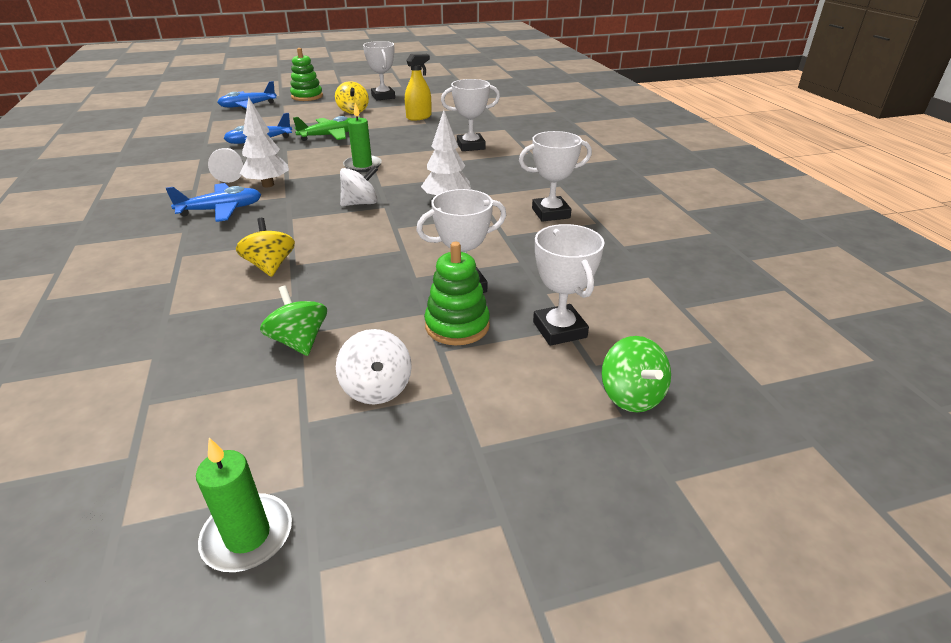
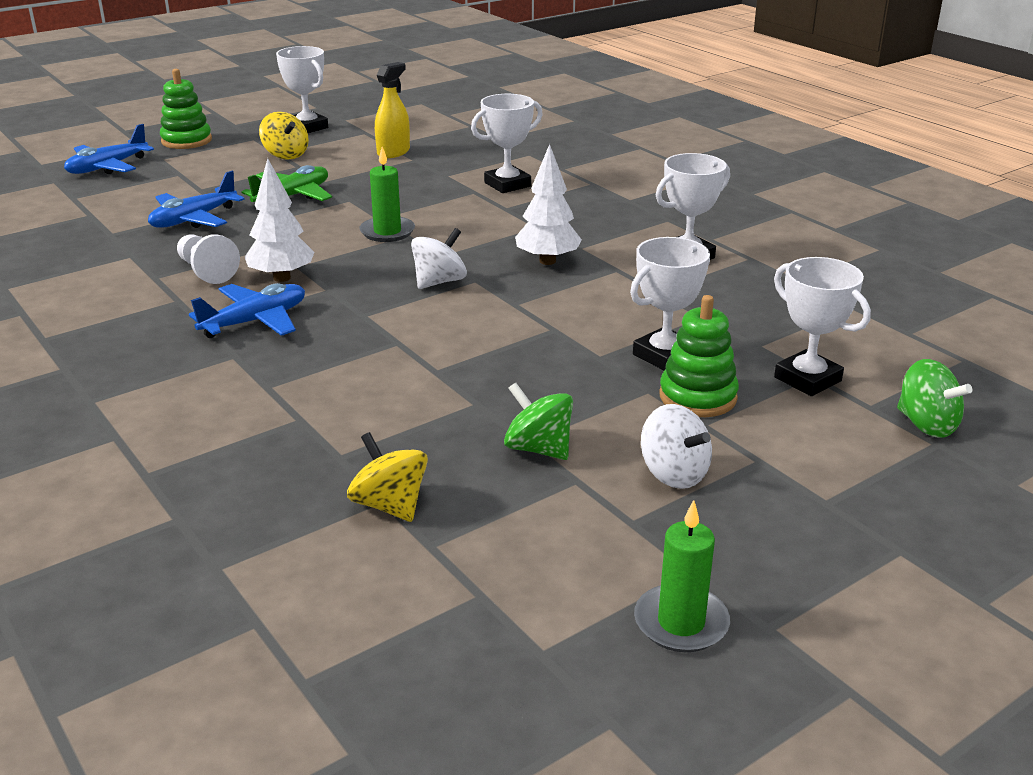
camera: 20 degrees left, 5 degrees down
(270, 266) = (407, 377): yellow spinning top -> yellow spinning top (390, 505)

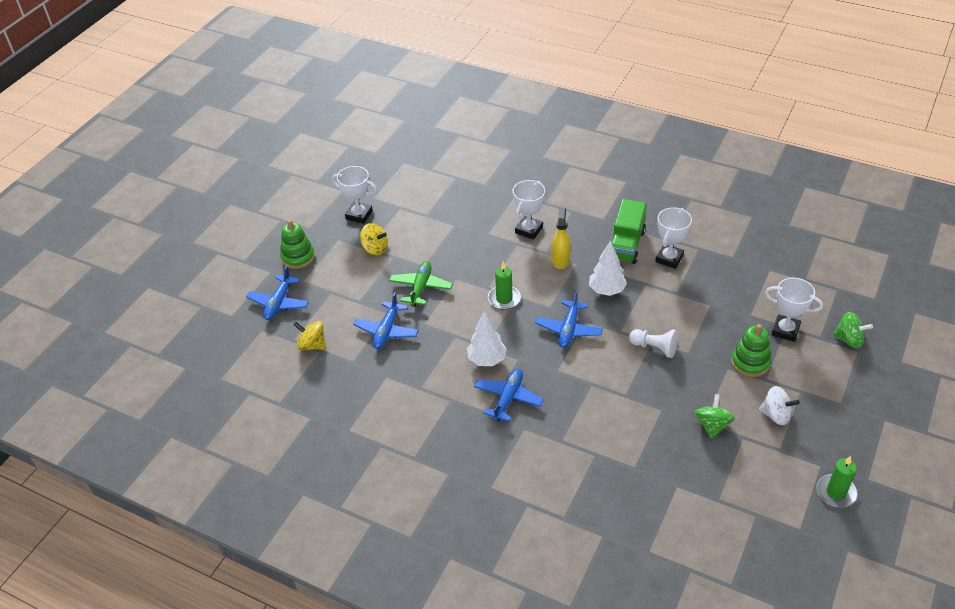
camera: 25 degrees left, 15 degrees up
(206, 271) = (442, 371): white pawn -> white pawn (654, 348)
(390, 505) = (682, 486): yellow spinning top -> yellow spinning top (312, 345)
(393, 152) = (436, 222): yellow spray bottle -> yellow spray bottle (560, 260)
(439, 282) = (568, 329): white spinning top -> blue plane
(538, 449) = (712, 425): green spinning top -> green spinning top turned 90 degrees clockwise
(634, 228) = (626, 245): none -> green truck
(664, 355) = (716, 340): white trophy -> none

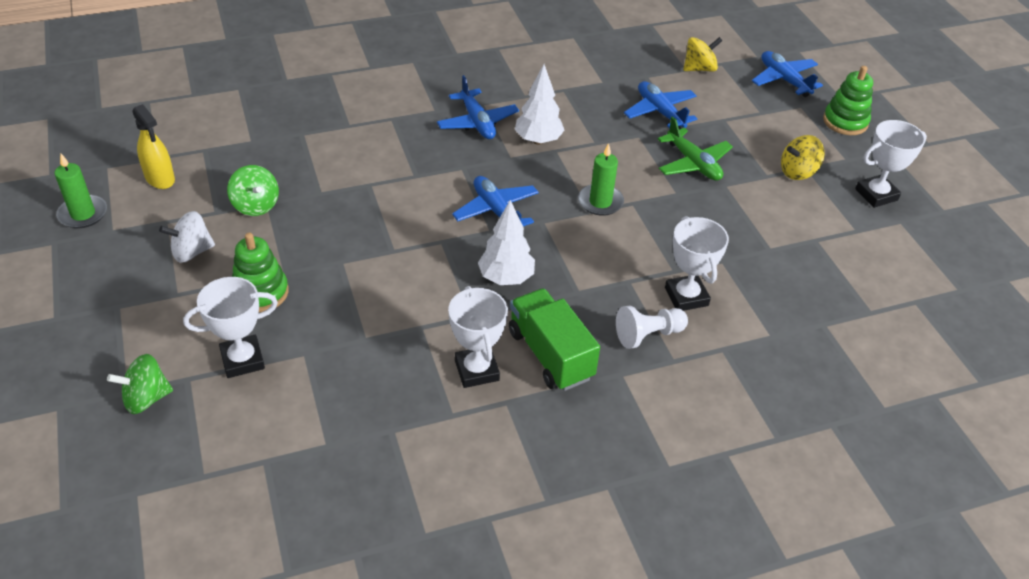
camera: 130 degrees right, 0 degrees up
(560, 260) = (601, 282): yellow spray bottle -> yellow spray bottle (160, 178)
(654, 348) = (385, 246): white pawn -> white pawn (648, 335)

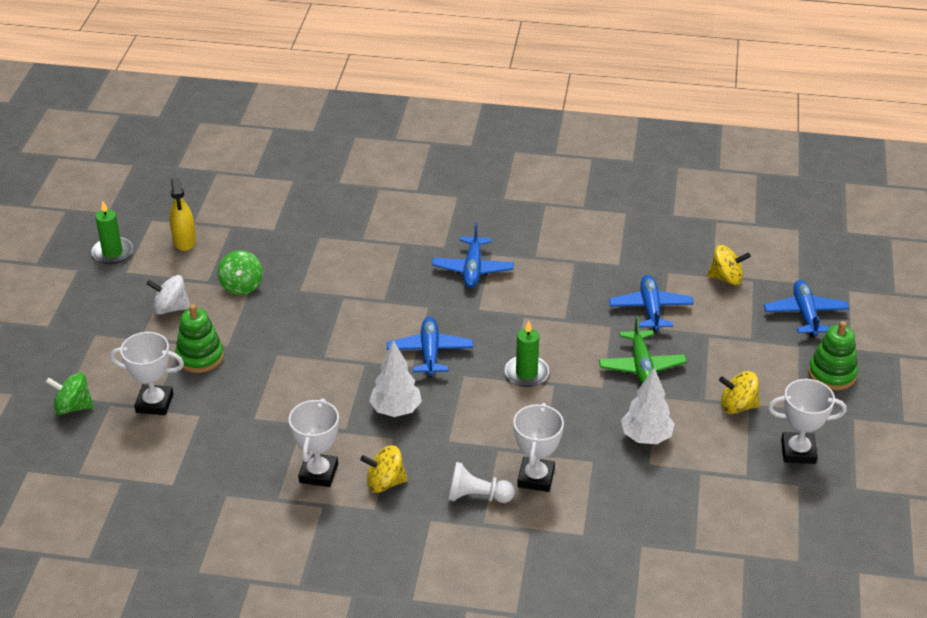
camera: 30 degrees right, 5 degrees down
(538, 140) = (514, 301): white tree -> white tree (646, 437)
(550, 354) = (385, 482): green truck -> yellow spinning top

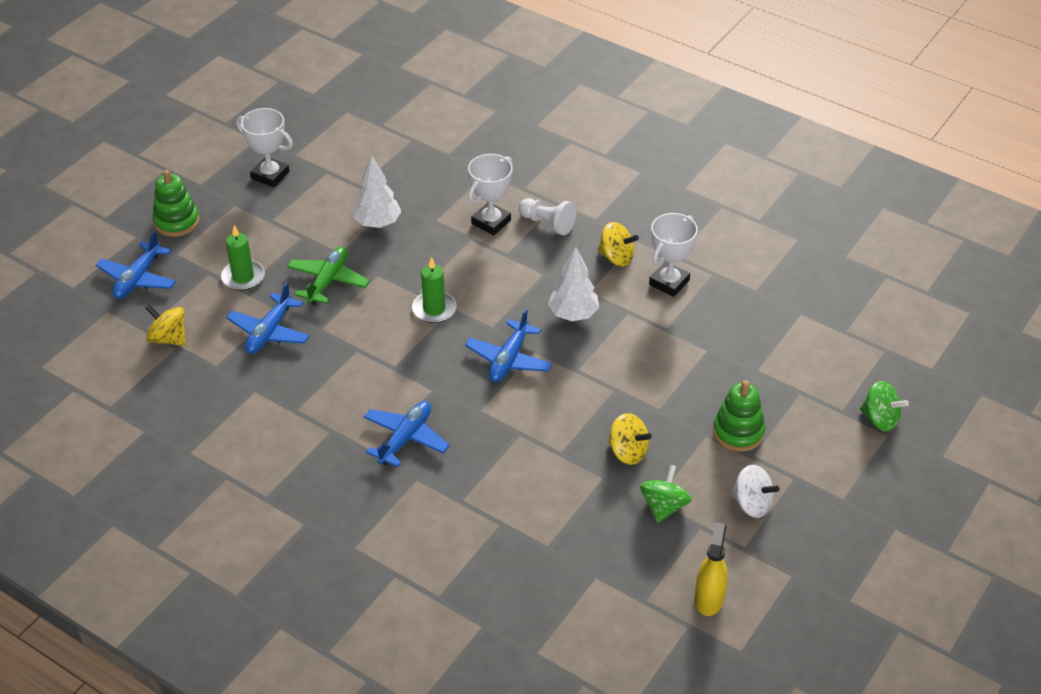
camera: 155 degrees left, 5 degrees up
(112, 252) = (801, 612): green candle -> green candle (243, 277)
(154, 403) = (798, 396): white trophy -> none
(737, 406) = (280, 222): yellow spinning top -> yellow spinning top (628, 452)

